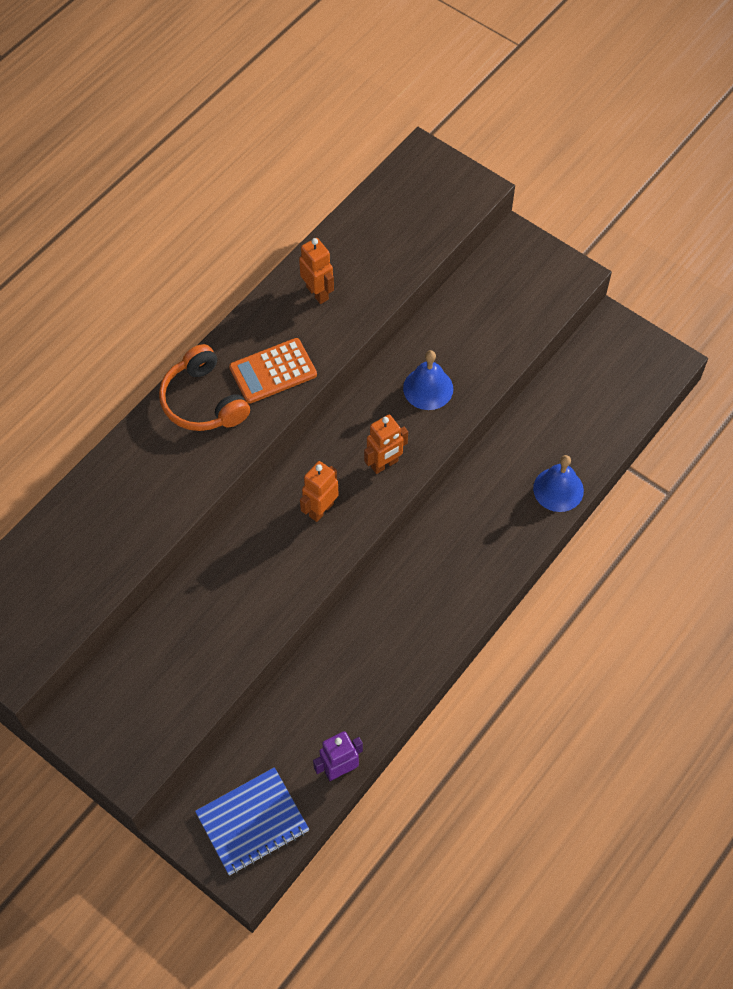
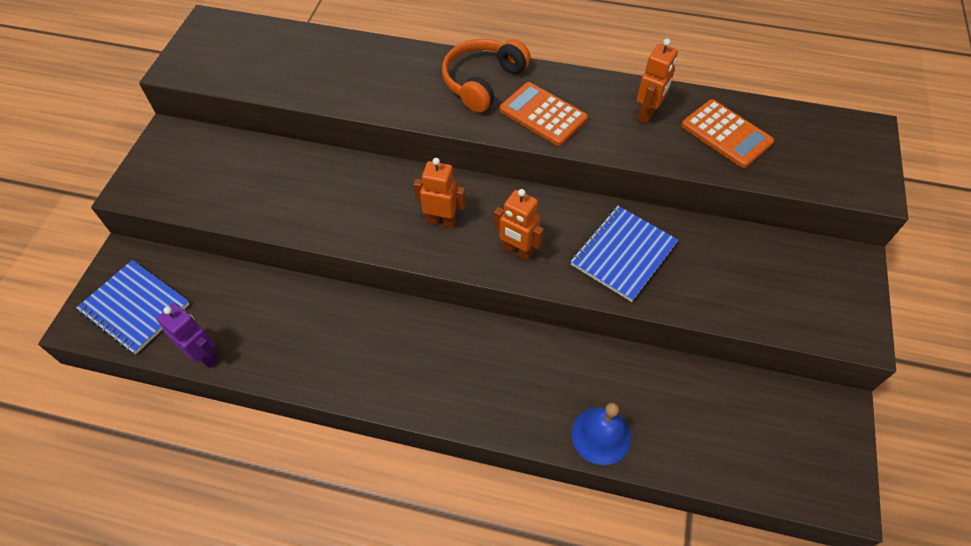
camera: 65 degrees right, 5 degrees down
(372, 250) = (726, 134): none -> orange calculator
(428, 388) = (623, 254): blue bell -> blue notebook

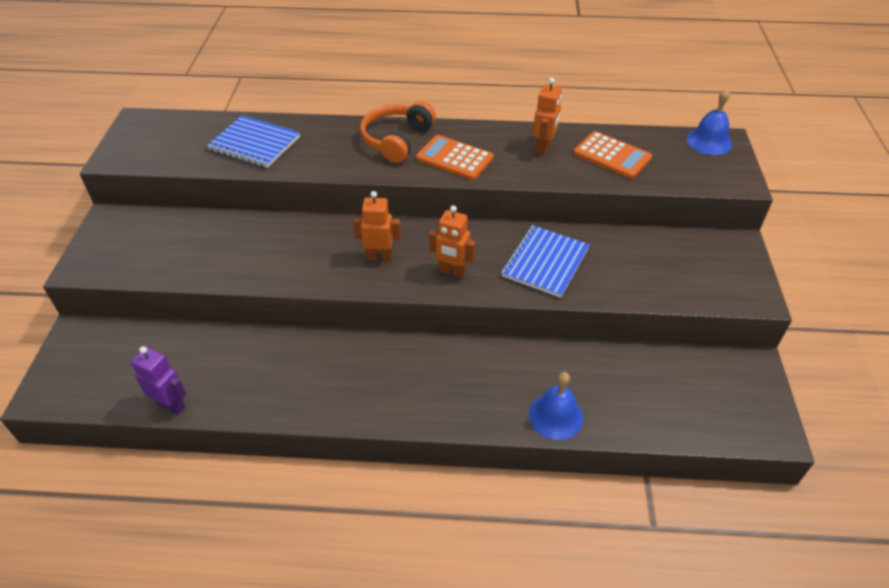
camera: 10 degrees left, 10 degrees down
(135, 308) = (95, 374): blue notebook -> blue notebook (255, 143)
(848, 129) = (709, 141): none -> blue bell

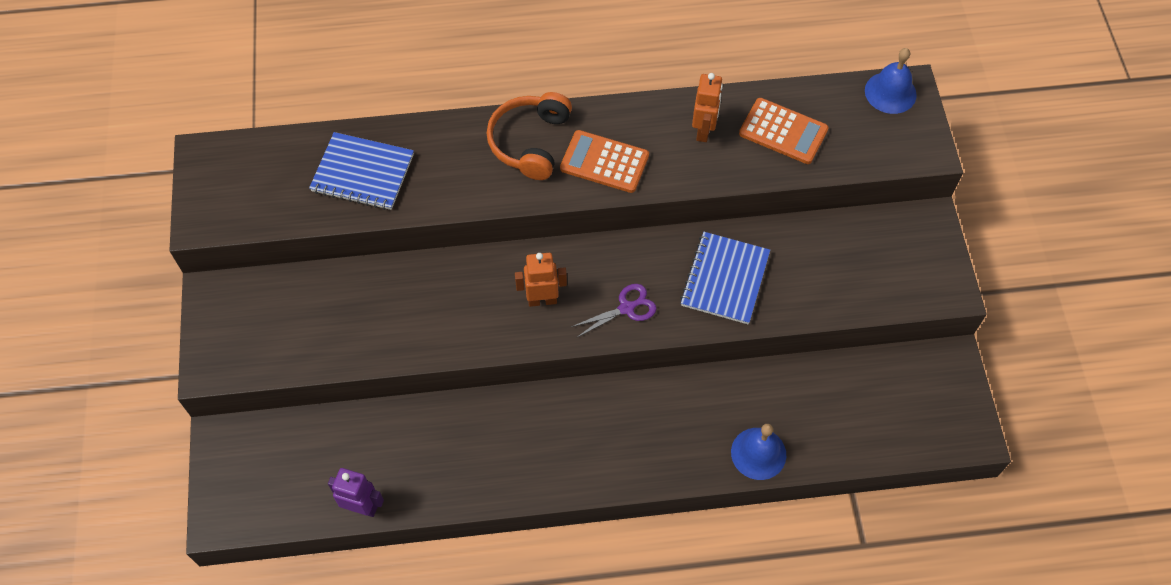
camera: 10 degrees left, 15 degrees up
(452, 272) = (626, 308): orange robot -> purple scissors

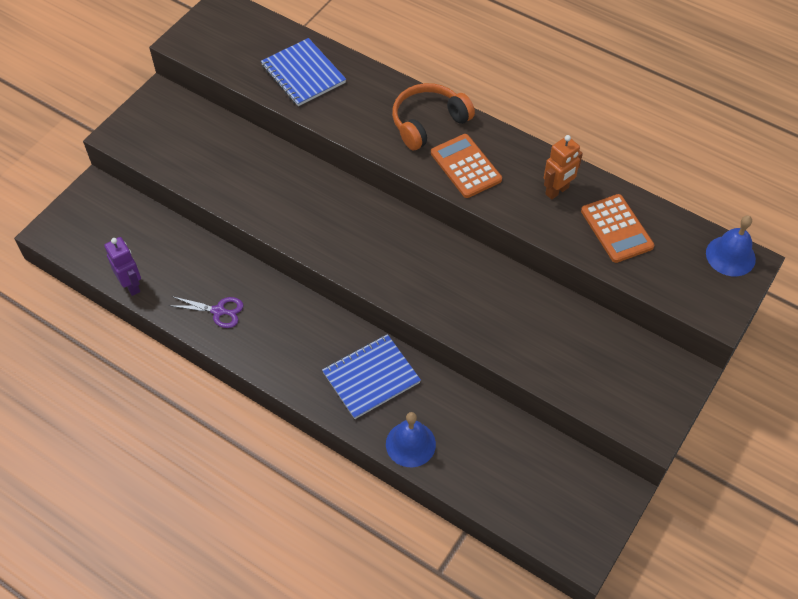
camera: 40 degrees right, 5 degrees down
(542, 300) = (350, 233): orange robot -> none
(626, 308) = (401, 276): purple scissors -> purple scissors (218, 311)
(725, 279) = (488, 306): blue notebook -> blue notebook (371, 377)

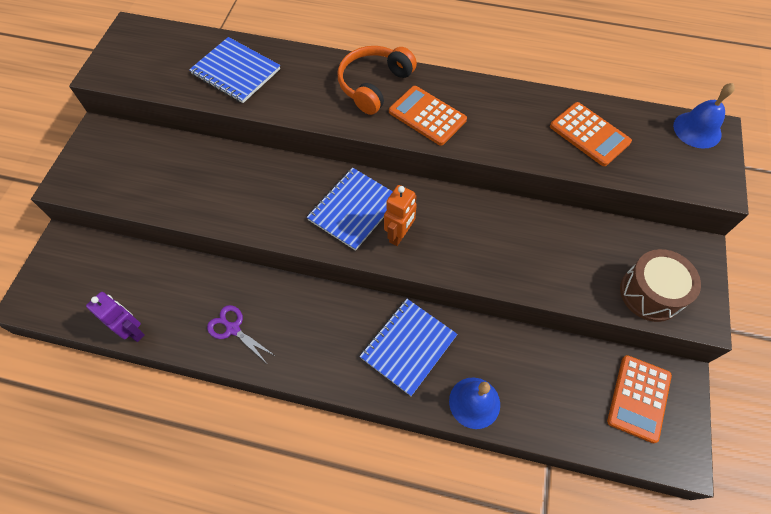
camera: 20 degrees left, 5 degrees up
(218, 311) = (233, 329): purple scissors -> purple scissors turned 135 degrees counterclockwise
(366, 235) = (354, 209): none -> blue notebook
(557, 191) = (520, 115): orange robot -> orange robot (399, 235)
(569, 492) = (638, 398): none -> orange calculator
(614, 396) = (650, 293): none -> brown drum

